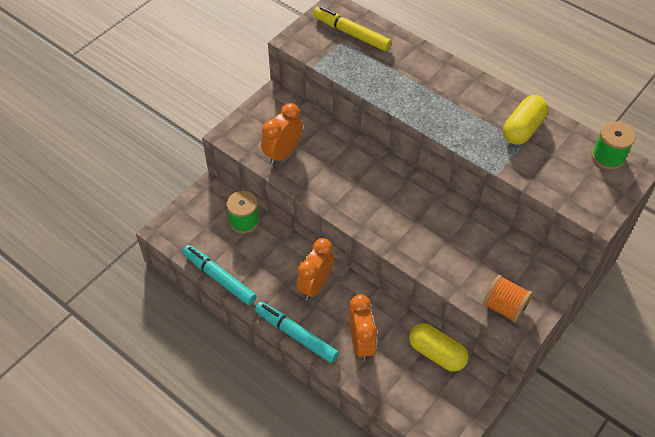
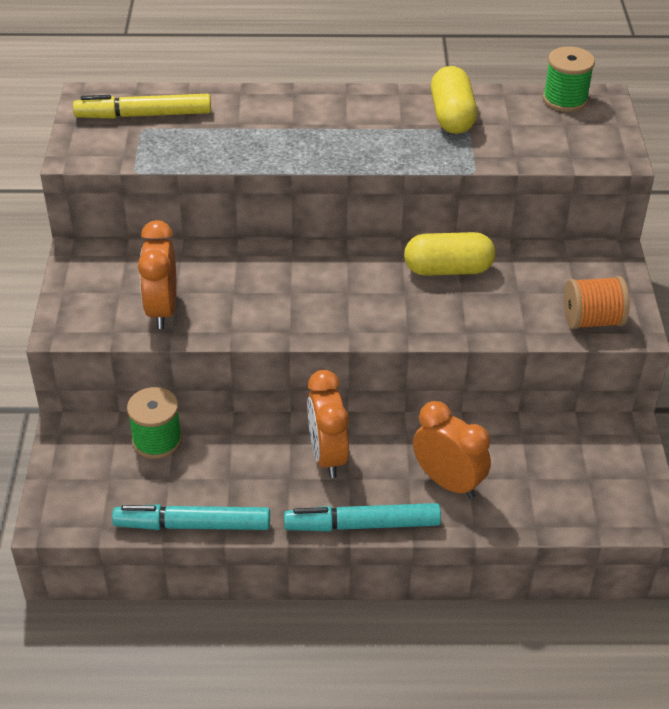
camera: 40 degrees left, 10 degrees down
(436, 353) = (541, 438): yellow capsule -> yellow capsule (448, 269)

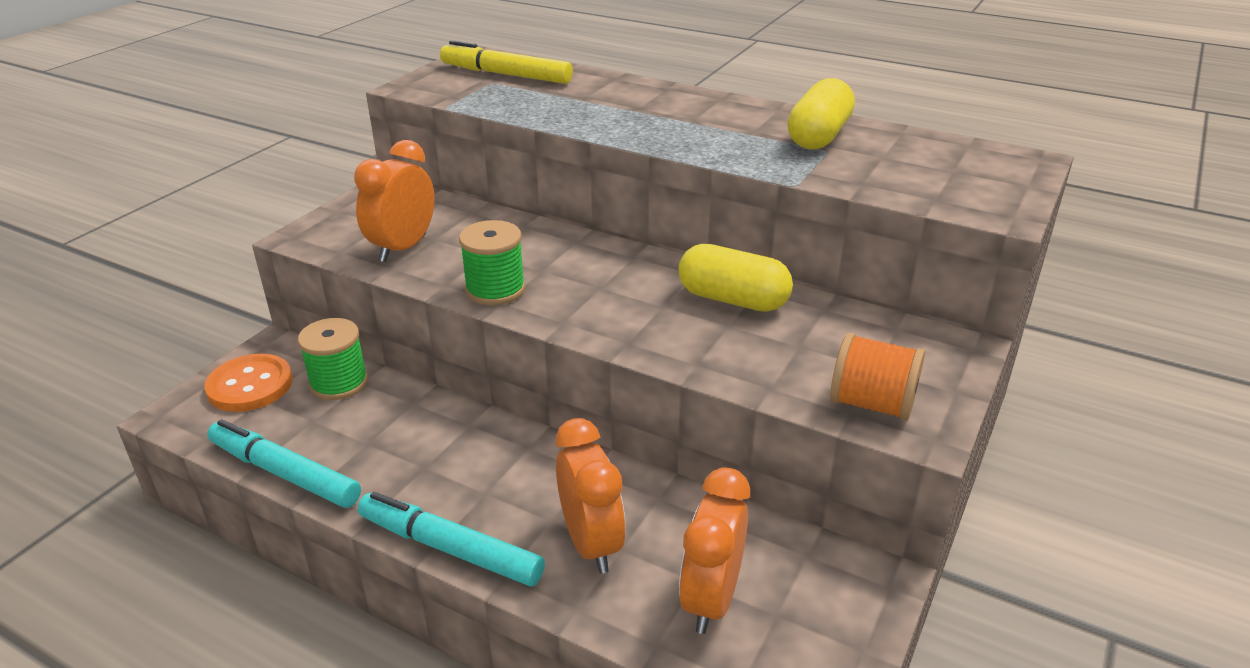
camera: 30 degrees right, 10 degrees down
(86, 471) = (250, 385): none -> orange button
(327, 456) = (484, 461): orange clock -> orange clock (711, 599)
(565, 99) = (975, 151): green spool -> green spool (495, 289)

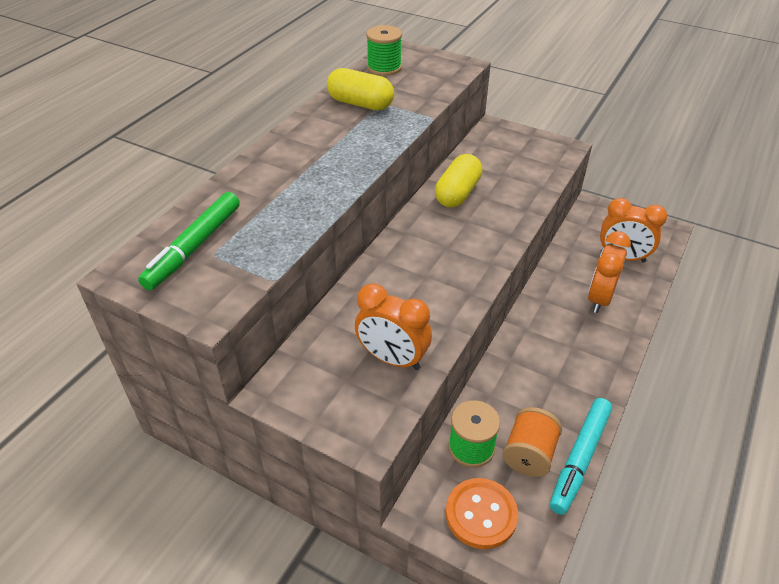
camera: 90 degrees left, 10 degrees up
(450, 549) = (621, 357): turquoise marker -> none
(495, 289) = (454, 297): green spool -> green spool (384, 68)
(505, 75) = (194, 247): yellow marker -> green marker
(591, 543) = (599, 298): orange clock -> orange clock turned 45 degrees counterclockwise
(872, 404) = (548, 158): orange spool -> orange spool (529, 454)

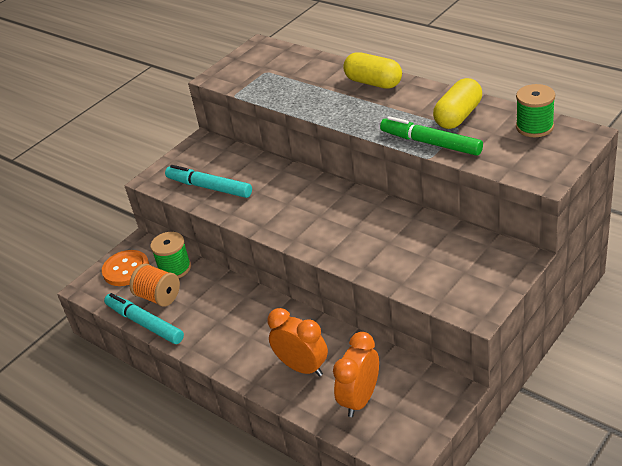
camera: 105 degrees right, 5 degrees down
(194, 247) = (275, 64): green marker -> green marker (430, 143)
(392, 359) = (209, 187): orange clock -> turquoise marker
(457, 193) = (396, 224): yellow capsule -> yellow capsule (373, 83)

